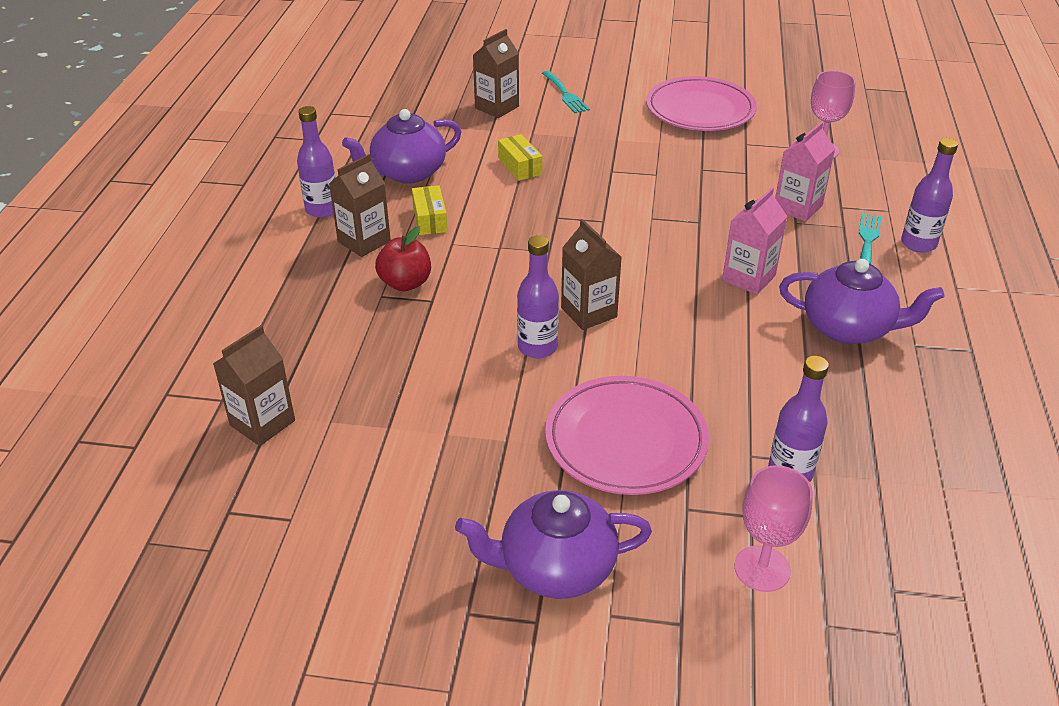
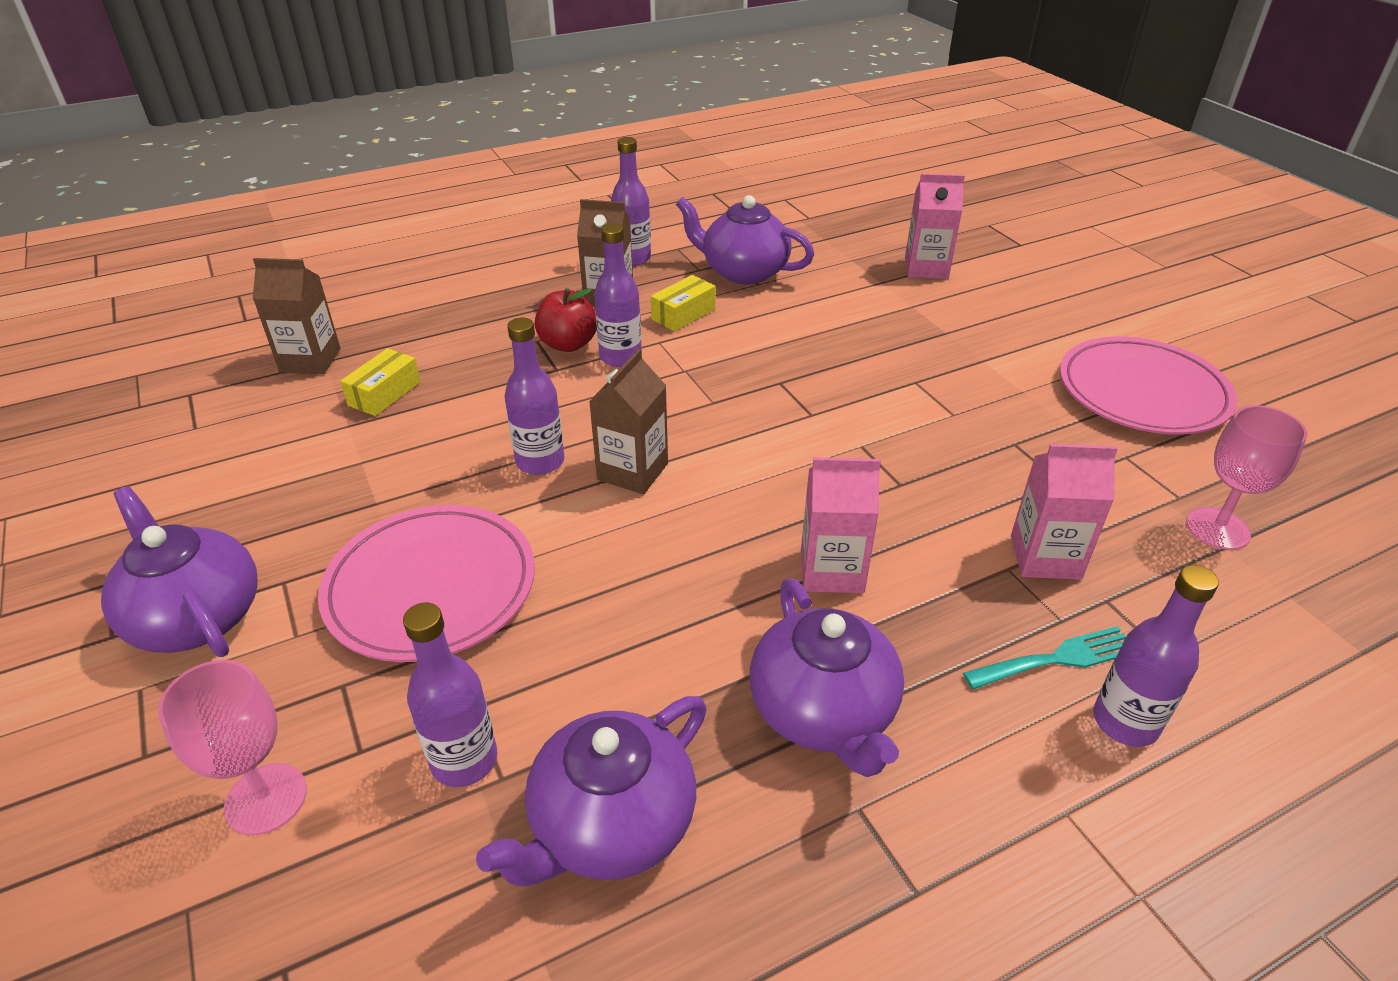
camera: 55 degrees right, 0 degrees up
(451, 267) = (620, 357): none -> purple bottle
(497, 107) = (926, 268): brown carton -> pink carton
(520, 166) = (840, 324): yellow box -> yellow box (385, 394)
(565, 94) = (1017, 294): turquoise fork -> none
(873, 432) = (610, 824): none -> purple teapot

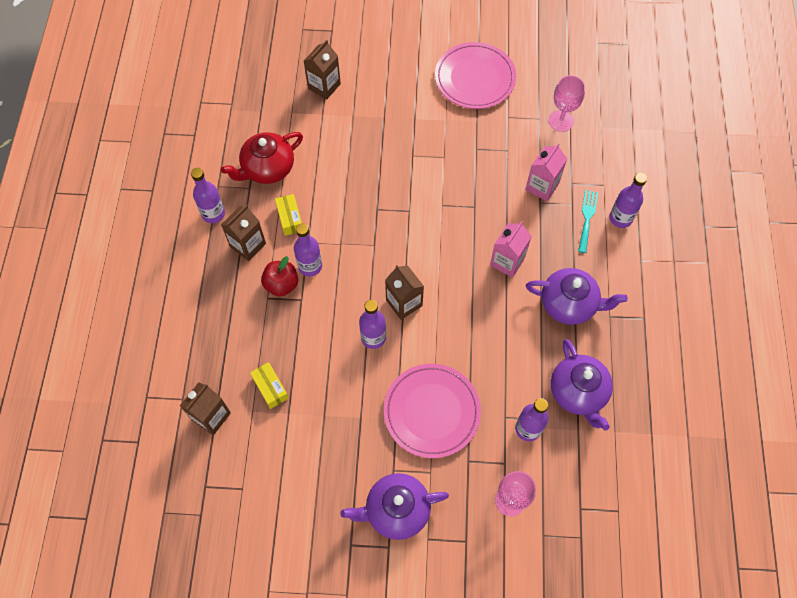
camera: 60 degrees left, 25 degrees up
(743, 272) = (267, 168): purple teapot -> red teapot
(926, 268) = (324, 86): pink carton -> brown carton

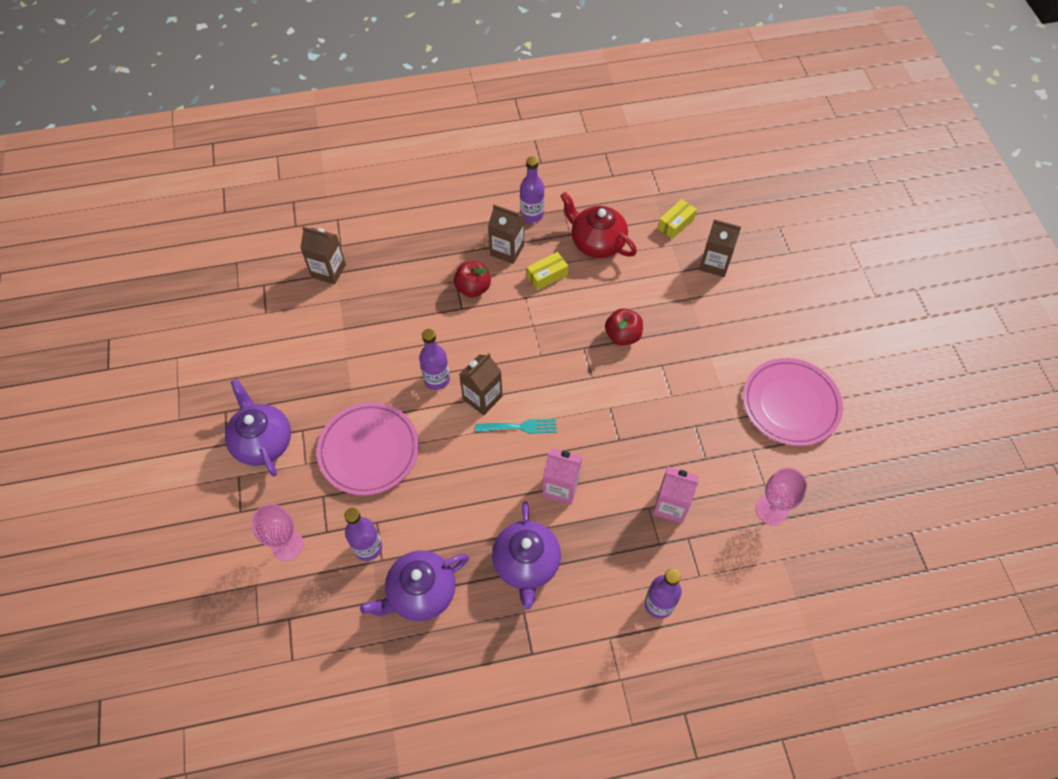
camera: 75 degrees right, 5 degrees down
(270, 388) = (365, 308): yellow box -> yellow box (676, 224)
(310, 266) = (500, 306): purple bottle -> none
(374, 176) = (622, 336): none -> red apple
(587, 218) = (645, 564): turquoise fork -> turquoise fork (520, 427)

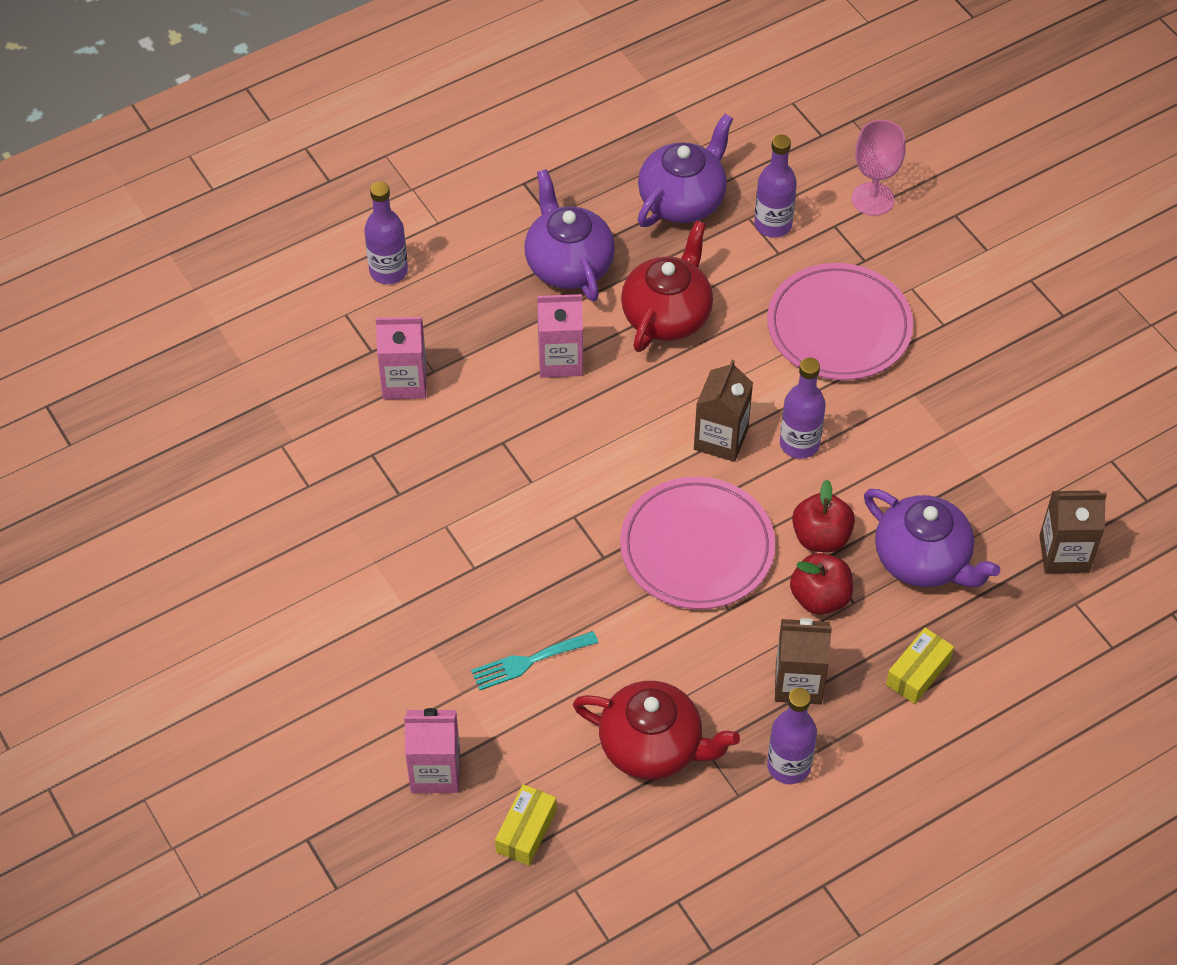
camera: 160 degrees right, 5 degrees down
(263, 442) = (985, 295): purple teapot -> purple teapot (923, 560)
(475, 498) = (667, 315): none -> red teapot
(520, 427) = (649, 417): turquoise fork -> turquoise fork (529, 661)
(547, 276) = (711, 657): yellow box -> yellow box (918, 672)
(622, 336) = (550, 594): red apple -> red apple (821, 537)
(715, 264) = (435, 771): brown carton -> pink carton
(771, 510) = (266, 416): pink goblet -> none
(790, 404) = (263, 568): pink plate -> pink plate (697, 548)

